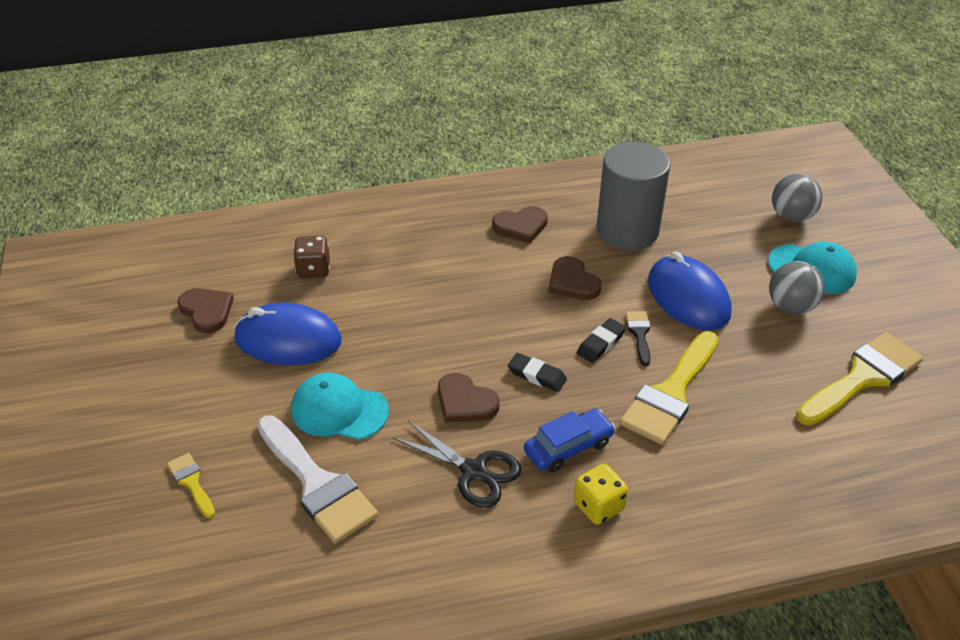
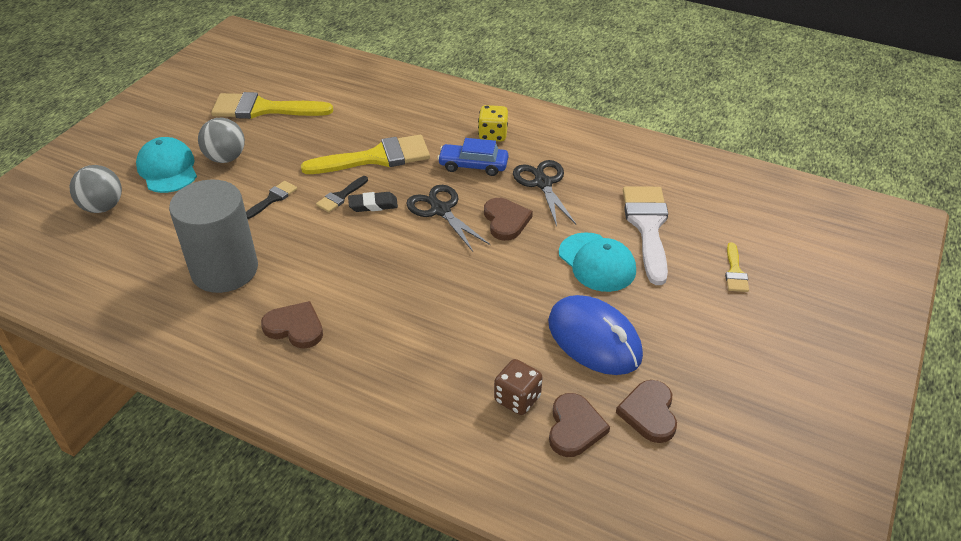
camera: 140 degrees left, 0 degrees up
(537, 375) = (440, 210): black eraser -> black scissors
(572, 282) = (328, 255): brown heart -> brown heart (574, 427)
(688, 297) = (272, 199): blue mouse -> black brush

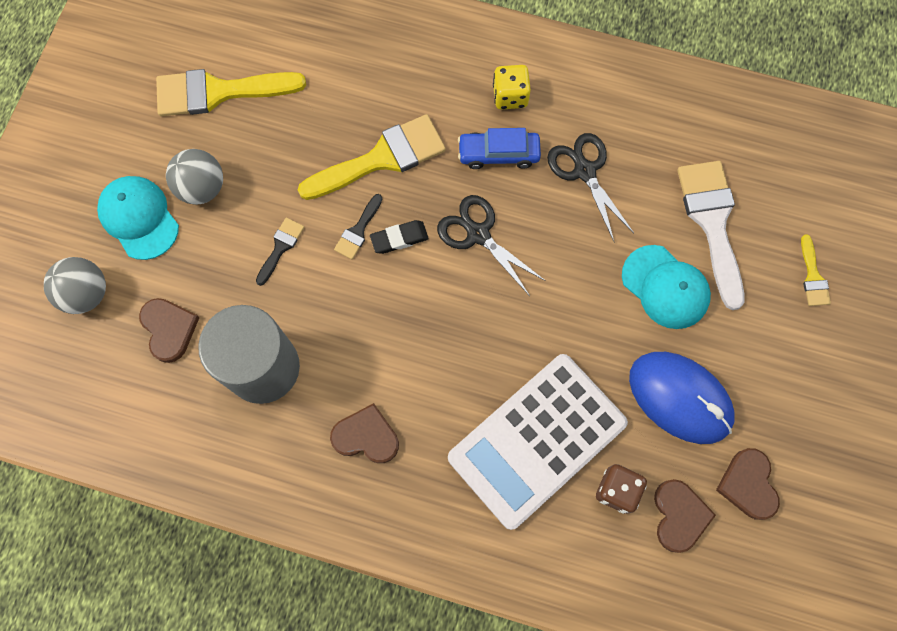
camera: 10 degrees left, 30 degrees up
(450, 351) = (536, 440): none -> white calculator
(506, 221) = (554, 239): brown heart -> brown heart (169, 329)

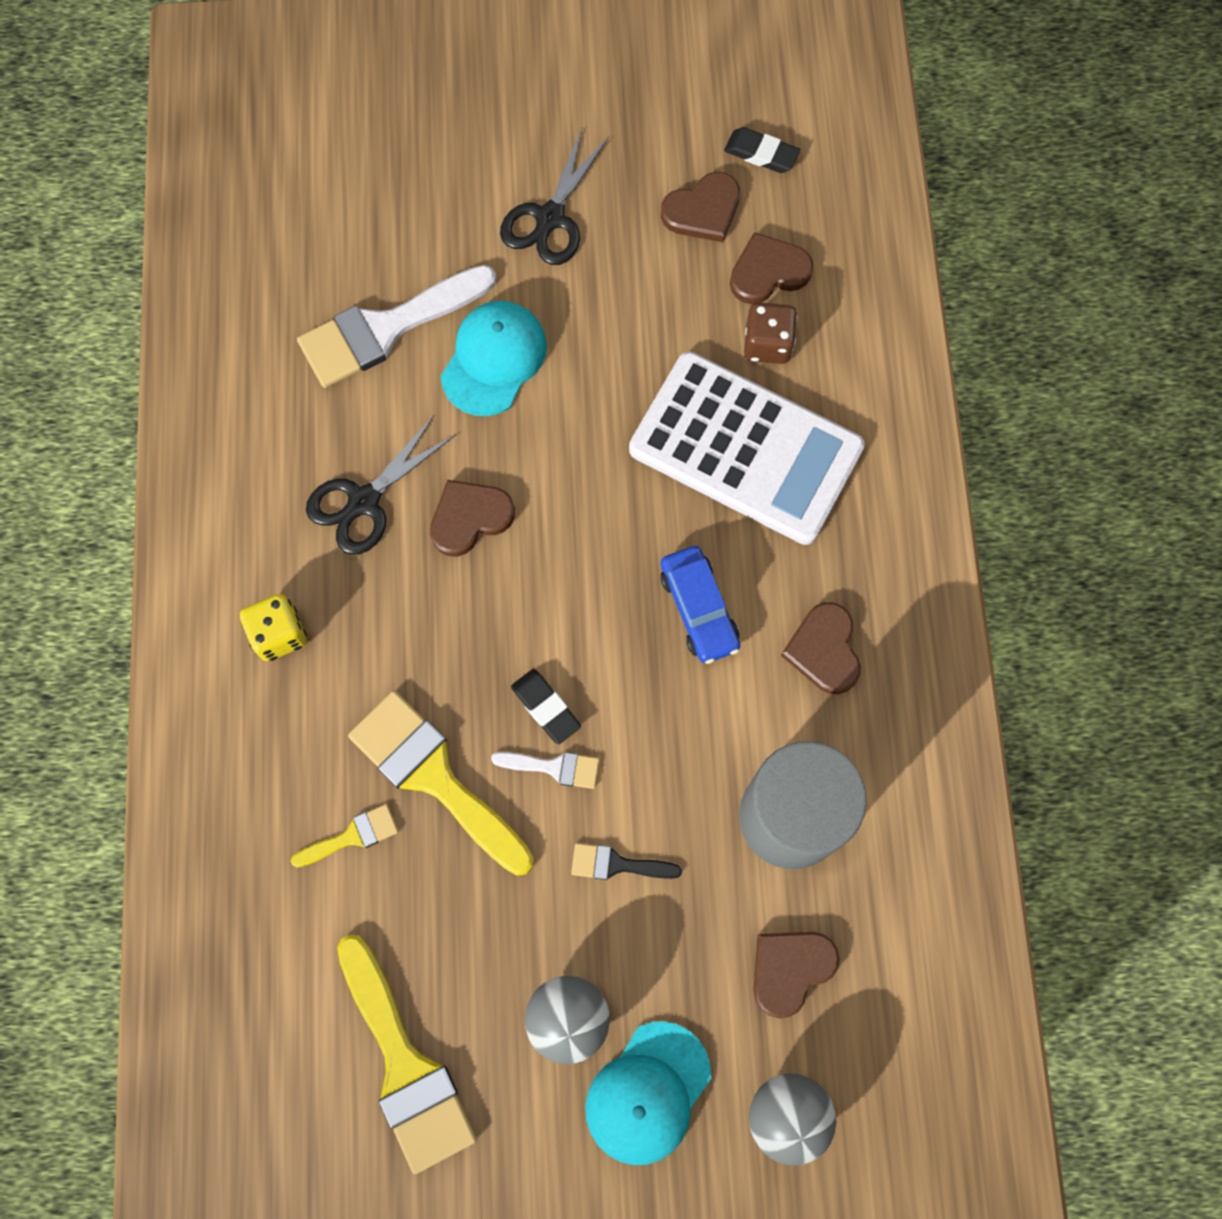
camera: 110 degrees left, 0 degrees up
(358, 230) = (554, 767): black brush -> white brush
(478, 234) = (503, 607): black scissors -> black scissors (550, 218)
(498, 154) = (374, 620): blue car -> blue car (699, 609)
(549, 233) = (469, 518): none -> brown heart
(680, 398) = (630, 306): blue mouse -> none
(789, 552) = (761, 154): none -> black eraser
(812, 276) = (419, 200): yellow brush -> yellow brush (352, 836)

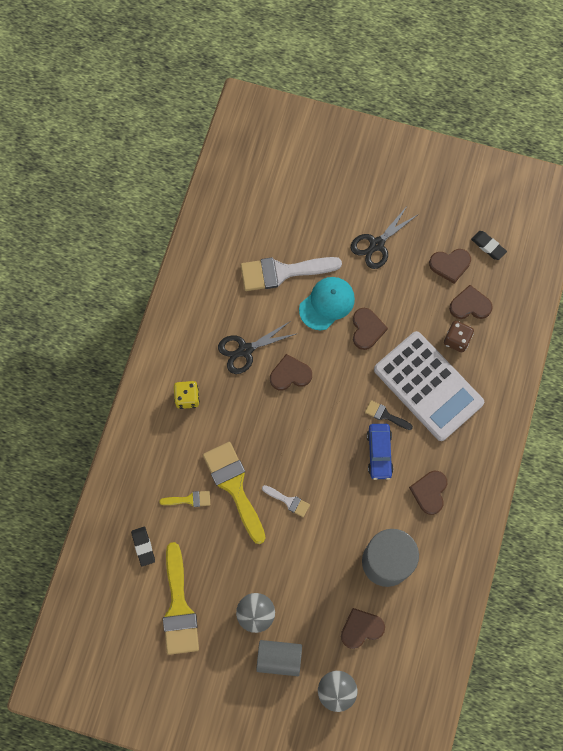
camera: 20 degrees right, 0 degrees up
(546, 707) = (294, 473): black eraser -> black eraser (143, 546)
(588, 382) = (367, 329): none -> brown heart
(617, 864) = (301, 554): black brush -> black brush (385, 415)
(648, 1093) = (279, 658): turquoise cap -> grey cylinder

